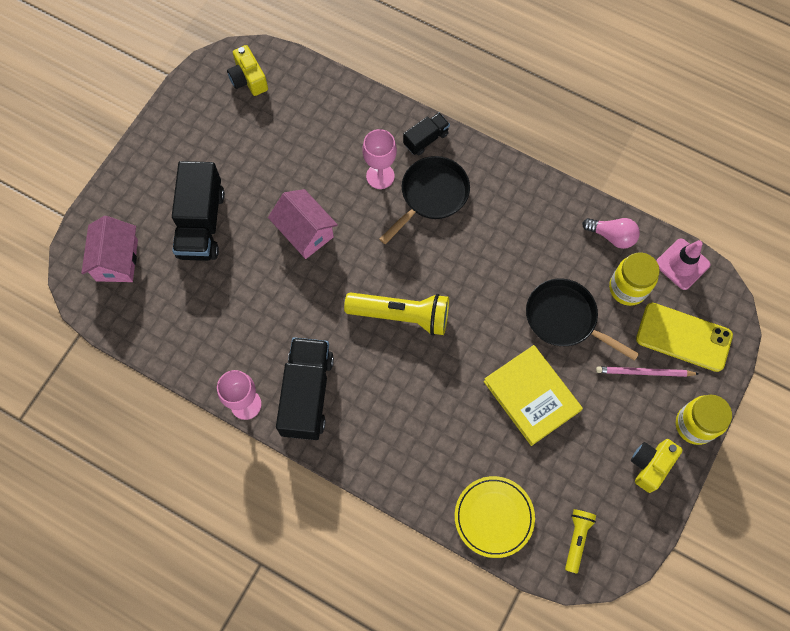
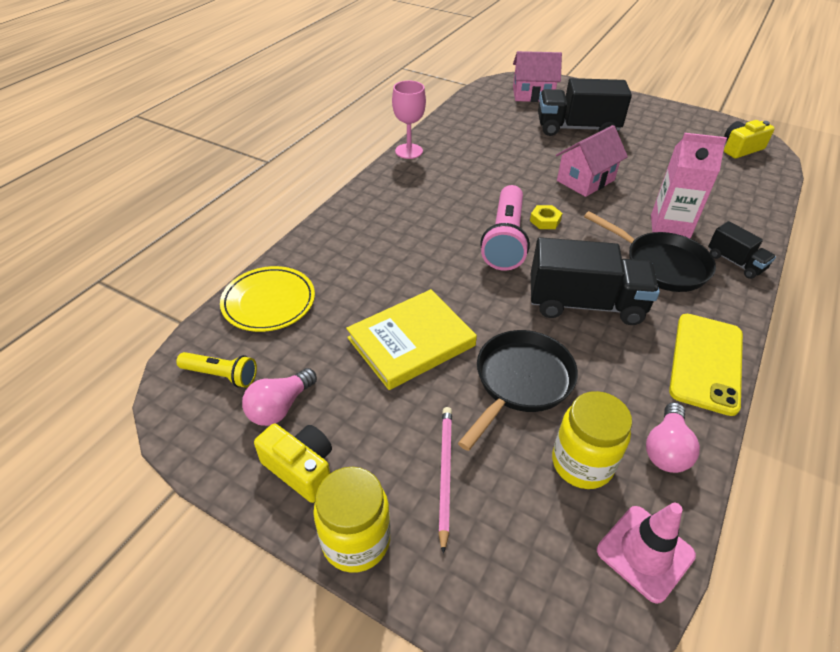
camera: 90 degrees right, 25 degrees down
(307, 394) = (417, 182): black truck -> black truck (585, 304)
(372, 278) = (545, 220): none -> yellow nut
(380, 176) = (669, 227): pink goblet -> pink carton
(401, 316) = (505, 240): yellow flashlight -> pink flashlight
(602, 488) = (280, 407): none -> pink light bulb
(683, 337) = (508, 540): yellow phone -> yellow phone (706, 362)

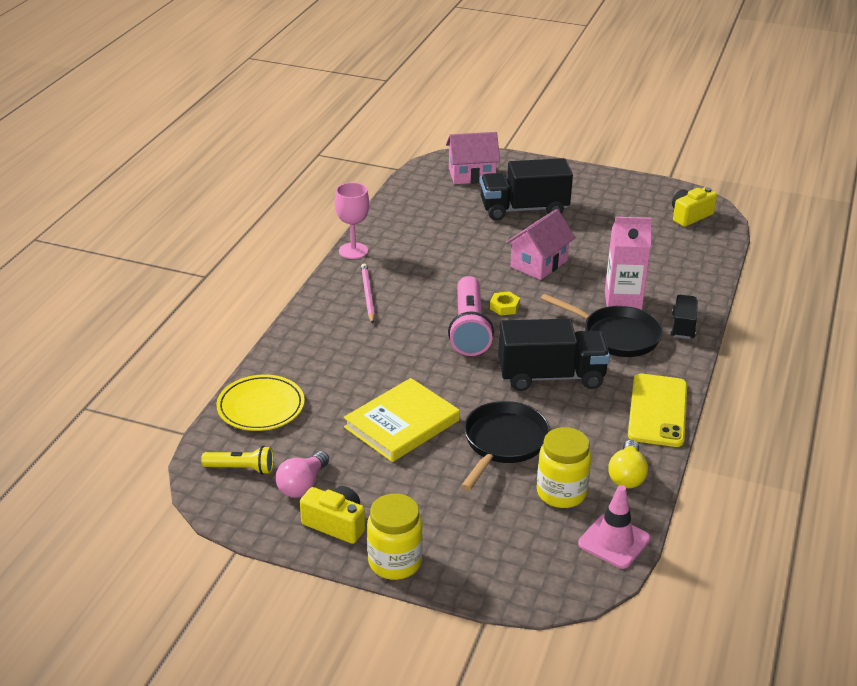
camera: 10 degrees left, 10 degrees down
(445, 473) = (453, 513): pink pencil -> pink pencil (367, 295)
(666, 449) = (627, 475): pink light bulb -> yellow light bulb
(735, 262) = (683, 326): black truck -> black truck turned 120 degrees counterclockwise

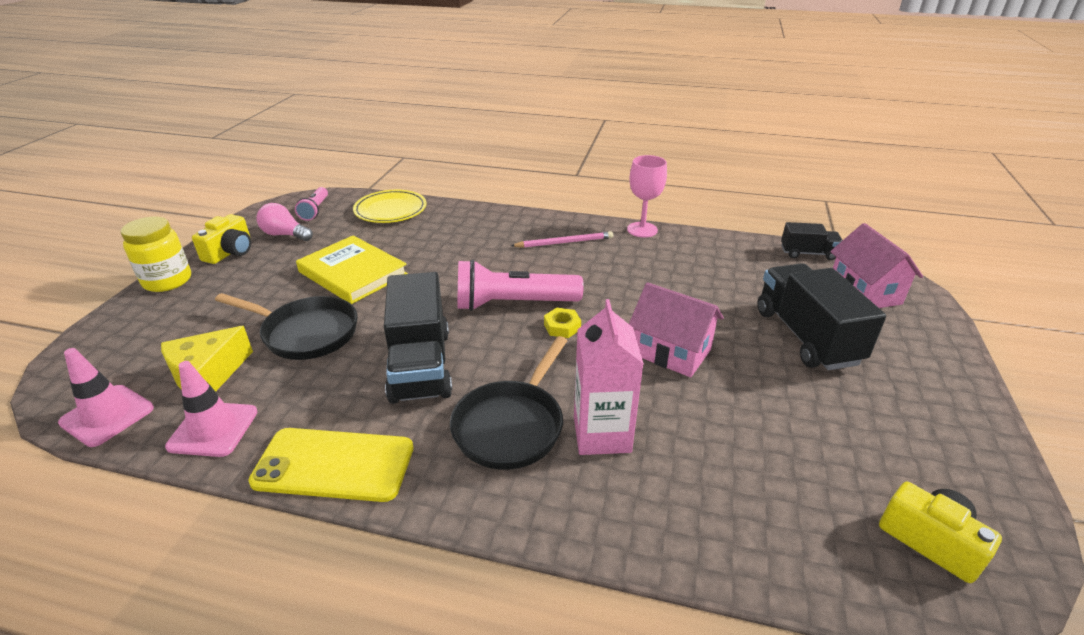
camera: 85 degrees right, 0 degrees up
(241, 469) = (315, 210): yellow flashlight -> pink flashlight
(561, 493) = (208, 375): yellow jar -> yellow cheese
(627, 475) = (213, 429): yellow light bulb -> pink traffic cone
(683, 326) = (546, 507): black truck -> black truck (808, 253)

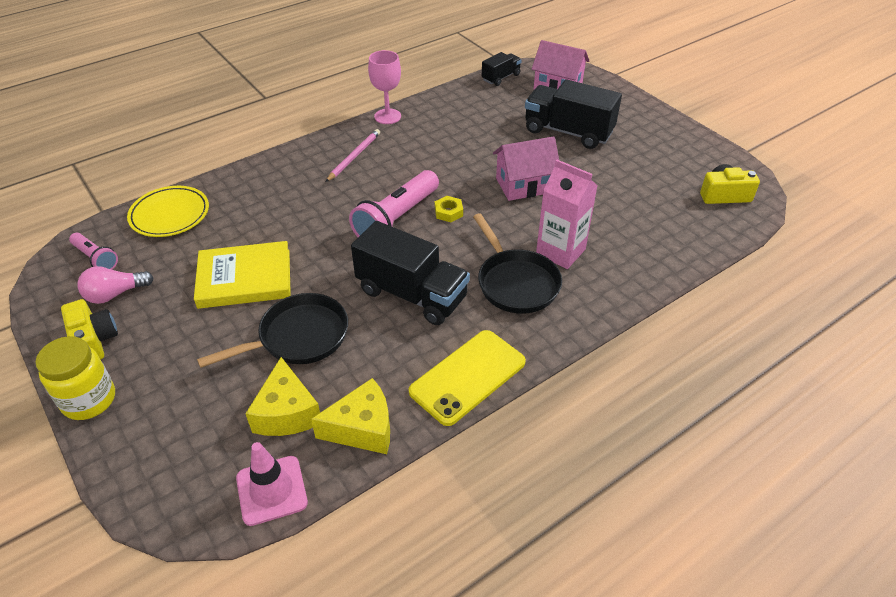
camera: 50 degrees left, 10 degrees up
(213, 429) = (362, 428): pink traffic cone -> yellow cheese

